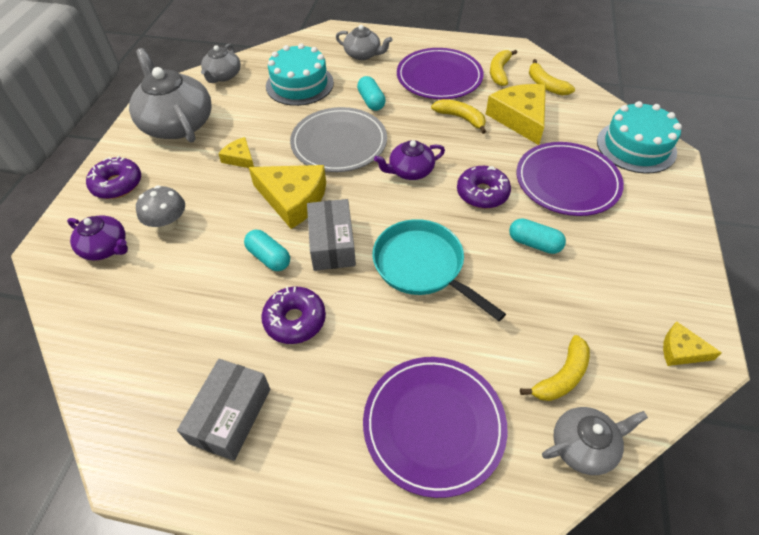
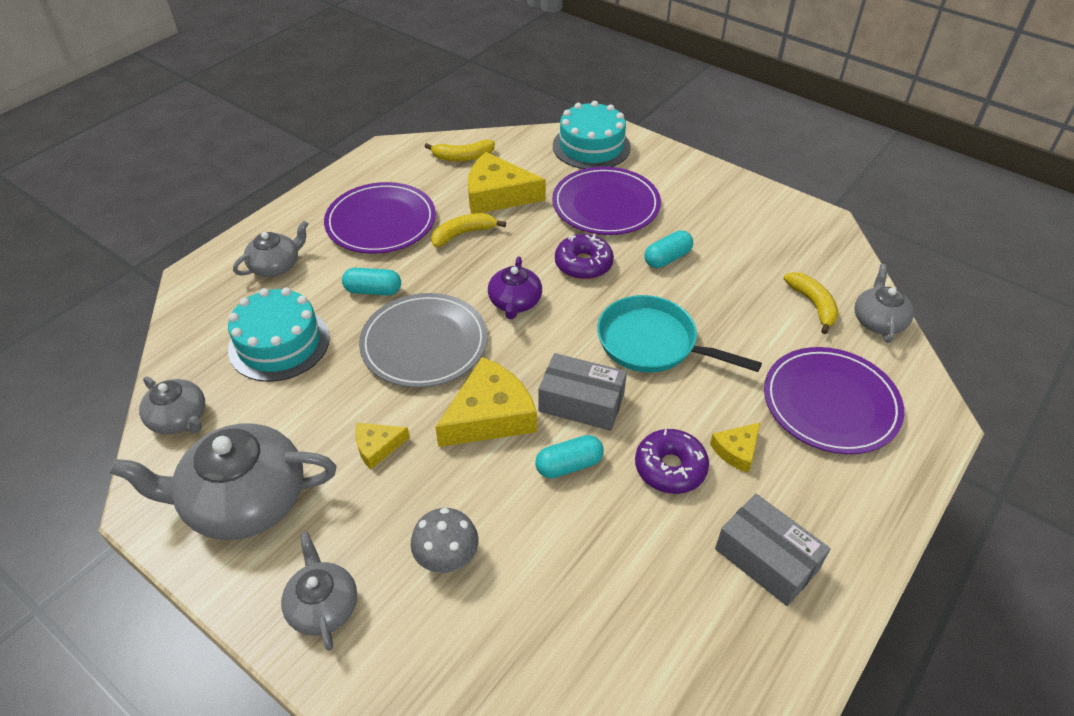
camera: 65 degrees left, 5 degrees down
(106, 247) = (446, 643): purple teapot -> none
(117, 184) = (323, 606): purple donut -> grey teapot
(423, 267) = (653, 343): turquoise pan -> turquoise pan turned 45 degrees clockwise
(499, 72) = (414, 177): yellow banana -> none
(681, 350) = (815, 230): yellow cheese -> yellow cheese (736, 450)

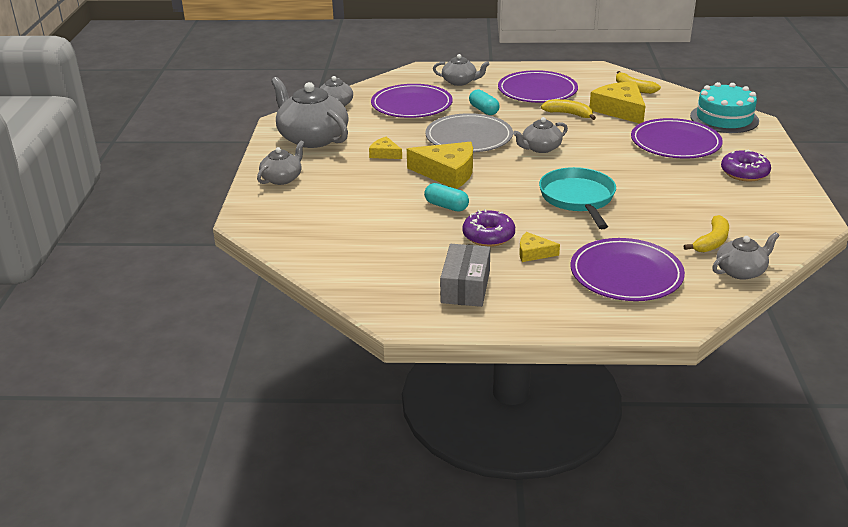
camera: 55 degrees right, 15 degrees down
(279, 343) = (411, 105): turquoise cake -> purple plate
(447, 556) = (345, 196): grey mushroom -> none
(515, 302) = (540, 148): purple teapot -> grey teapot
(581, 403) = (496, 194): grey box -> none
(583, 264) = (608, 155): purple donut -> purple donut (744, 173)
(667, 258) = (663, 178): turquoise capsule -> none

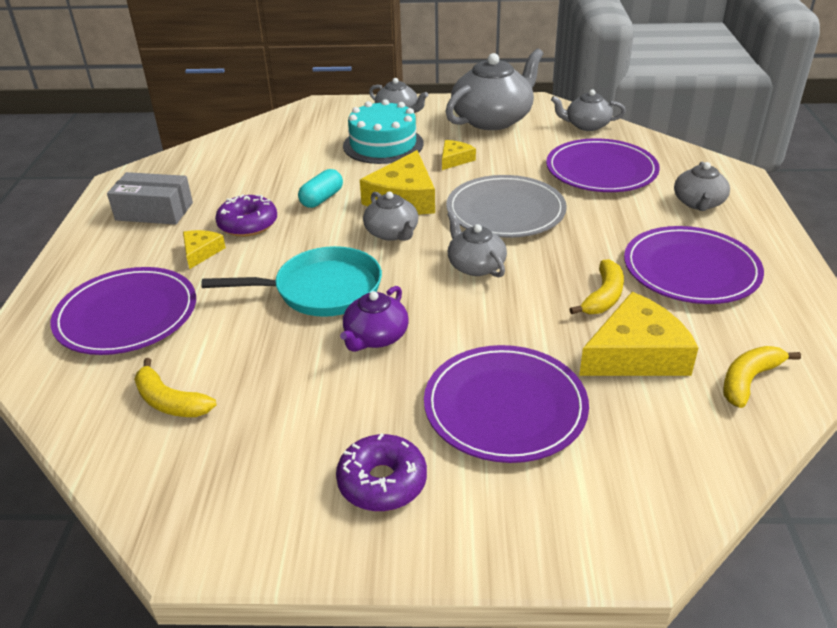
camera: 90 degrees right, 5 degrees up
(484, 110) = (598, 222): turquoise capsule -> none
(625, 178) = (375, 337): none -> purple teapot
(724, 118) = (632, 497): turquoise cake -> turquoise cake (383, 144)
(741, 271) = (83, 419): grey teapot -> grey teapot (392, 233)

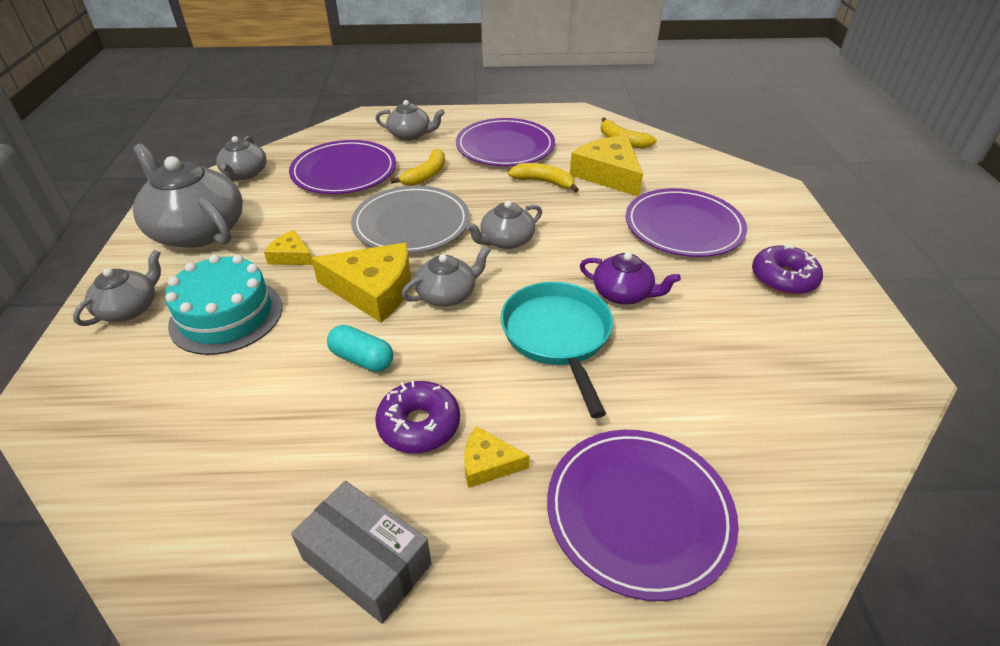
camera: 95 degrees left, 5 degrees up
(154, 211) = (367, 561): grey box -> grey box turned 60 degrees counterclockwise
(170, 401) = (763, 425): yellow banana -> yellow banana (426, 175)

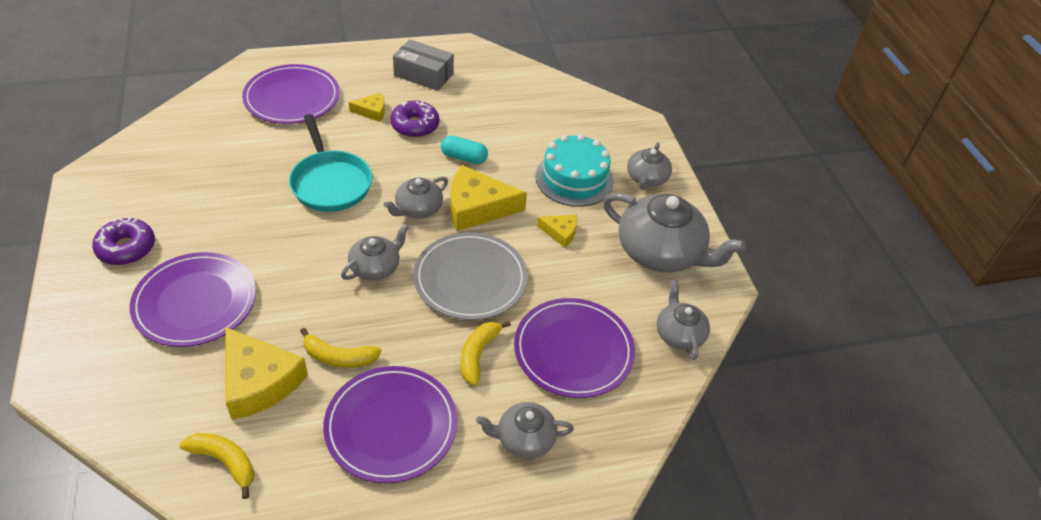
camera: 165 degrees right, 5 degrees up
(623, 293) = (274, 221): purple teapot -> none

